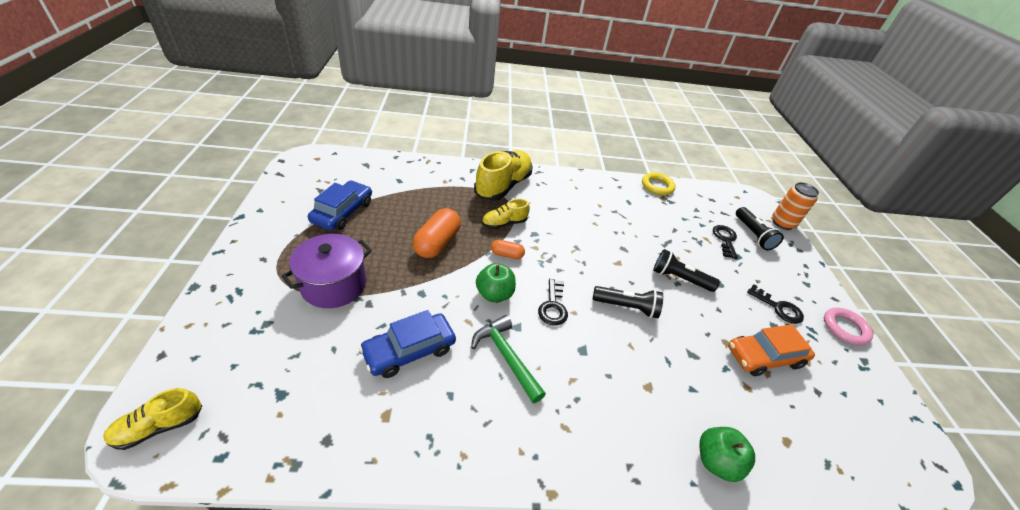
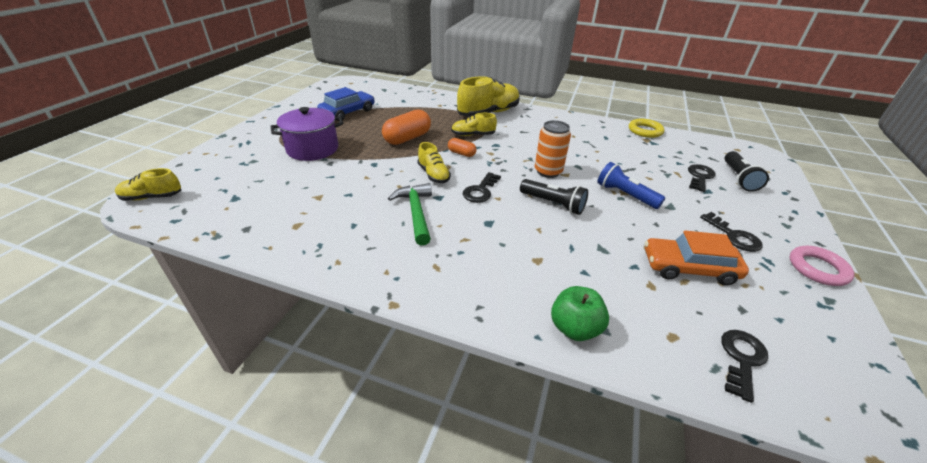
camera: 25 degrees right, 5 degrees down
(409, 350) = (341, 193): blue car -> none
(494, 294) = (433, 174): green apple -> yellow shoe
(679, 278) = (625, 195): black flashlight -> blue flashlight
(782, 223) = (784, 175): orange can -> orange can (548, 171)
(839, 447) = (741, 359): none -> black key

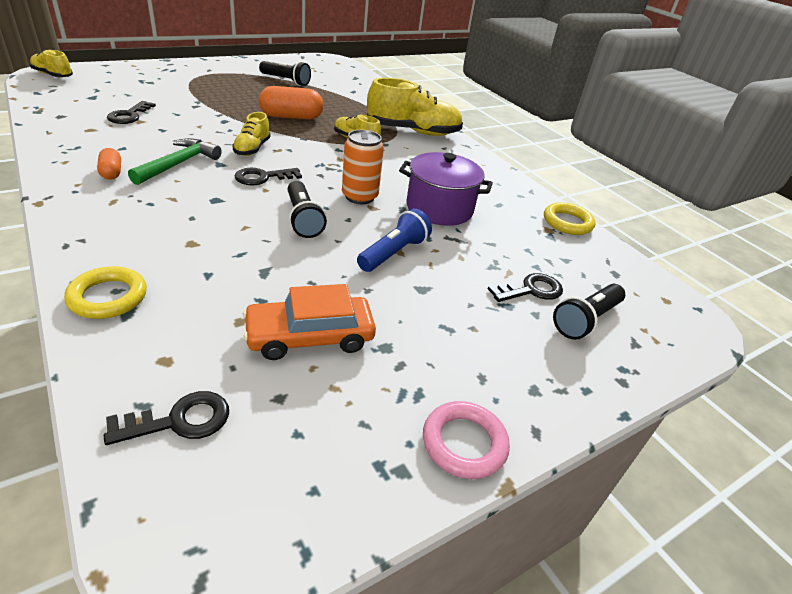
camera: 35 degrees right, 0 degrees up
(312, 149) = (204, 92): purple pot -> purple pot (439, 208)
(348, 112) = (286, 81): blue car -> black flashlight
(461, 153) = (311, 147): orange capsule -> orange capsule (111, 172)
(574, 328) = (108, 297): green apple -> yellow ring
(625, 195) = (393, 253): blue flashlight -> blue flashlight turned 45 degrees clockwise
(689, 268) = (310, 336): orange car -> orange car turned 60 degrees counterclockwise
(733, 236) = (432, 352): black key -> black key (129, 115)

